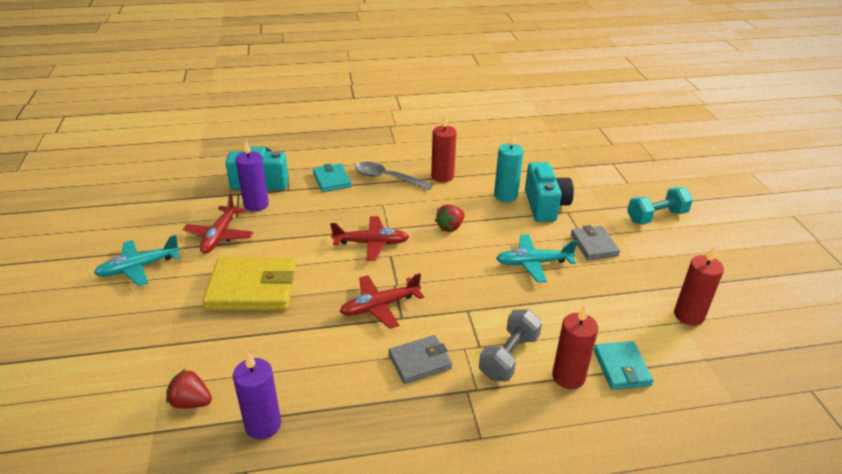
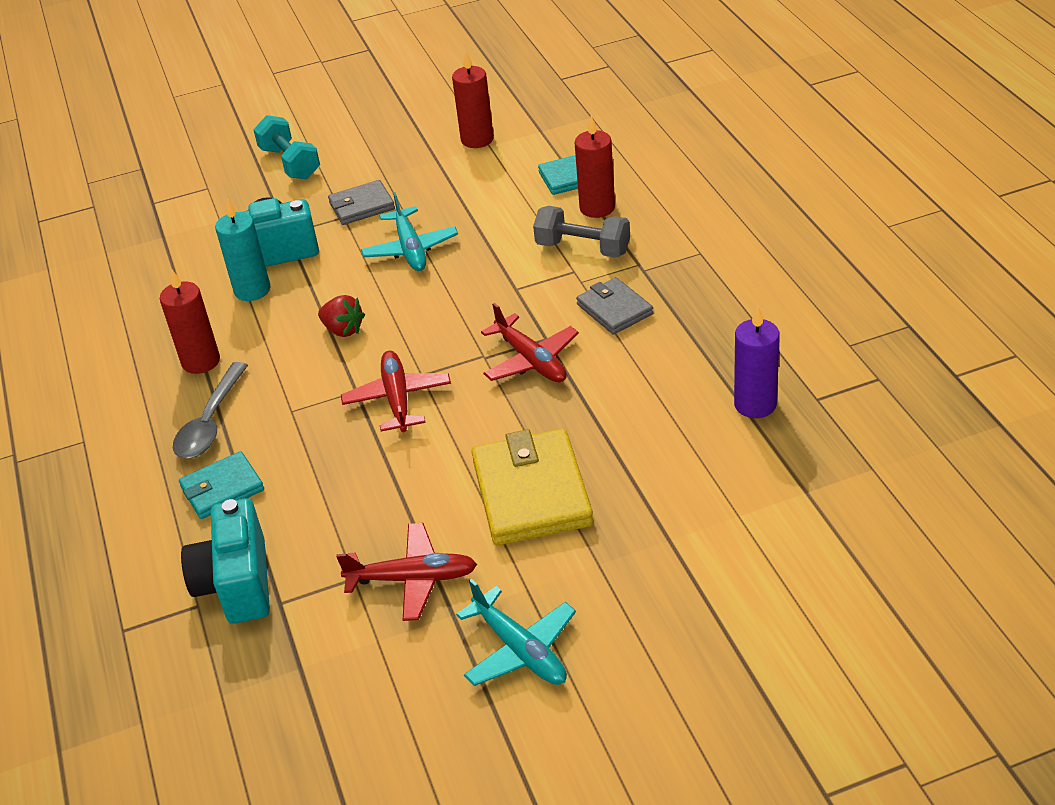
camera: 95 degrees left, 5 degrees up
(191, 402) = (751, 476): red strawberry -> none
(256, 205) = (313, 564): purple candle -> none

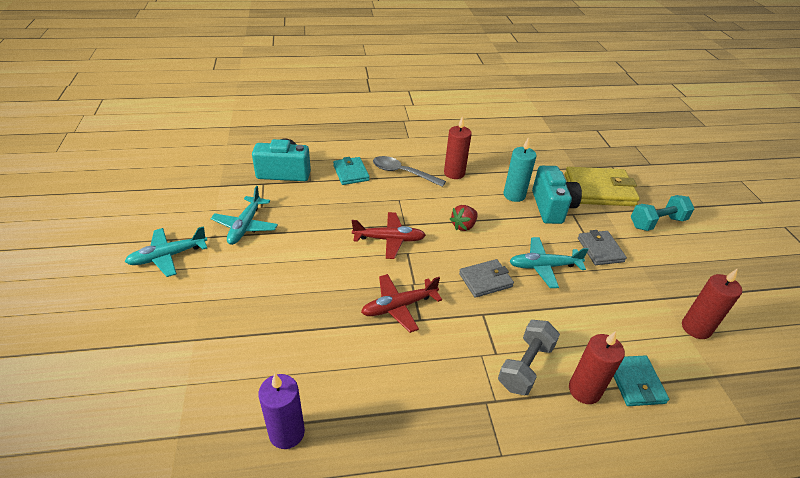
camera: 95 degrees right, 0 degrees up
(413, 579) = (245, 226): red plane -> turquoise plane
(531, 492) = (276, 282): yellow wallet -> yellow wallet (599, 190)
(614, 309) = (439, 368): grey wallet -> grey wallet (485, 280)

